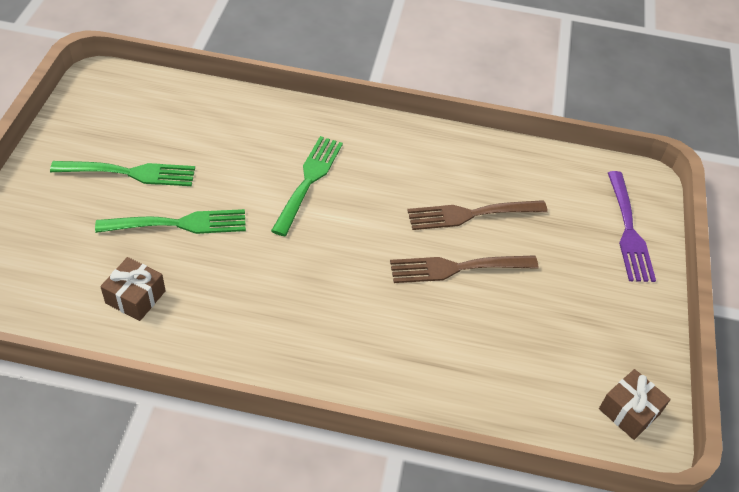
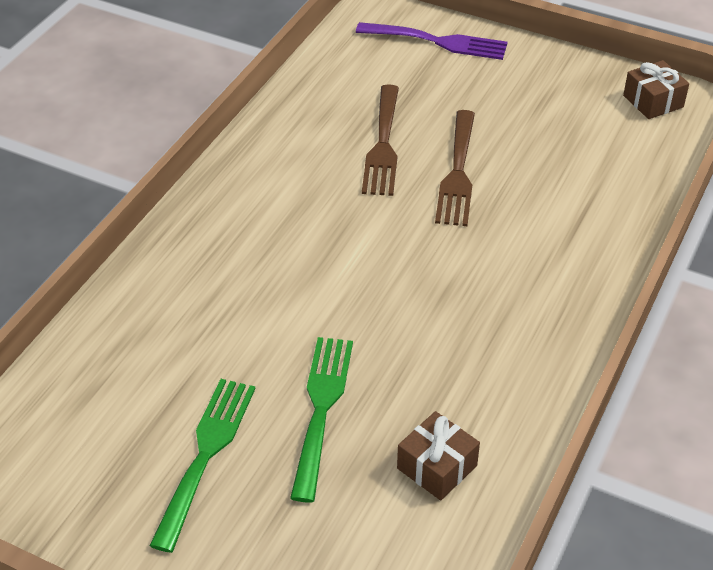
camera: 70 degrees left, 5 degrees down
(308, 180) = (284, 270): green fork -> none

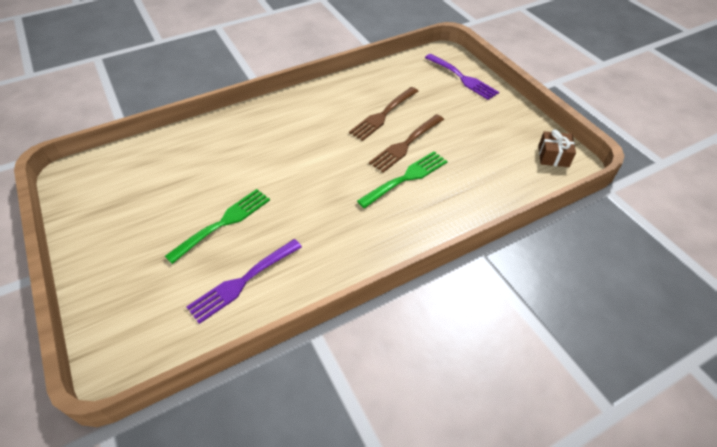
camera: 35 degrees right, 5 degrees up
(205, 454) = (156, 215): green fork -> green fork (406, 178)
(437, 467) = (242, 282): brown gift -> purple fork

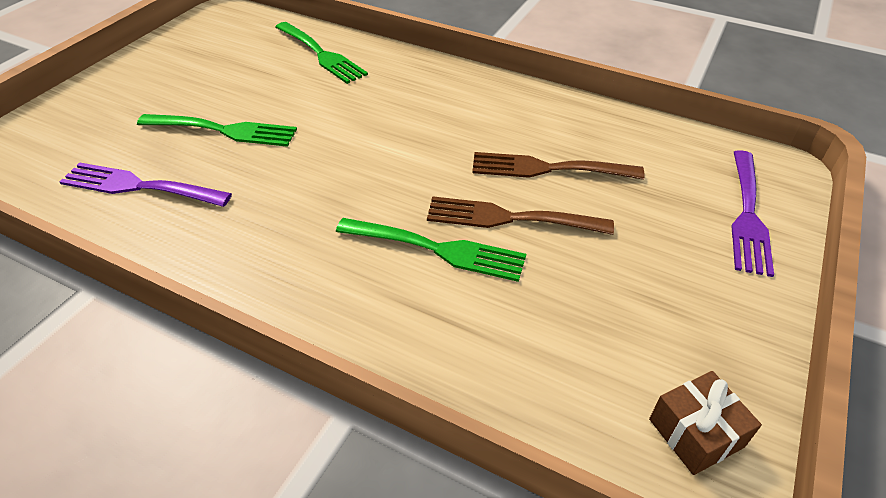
camera: 55 degrees right, 5 degrees down
(188, 148) = (321, 54): none -> green fork

